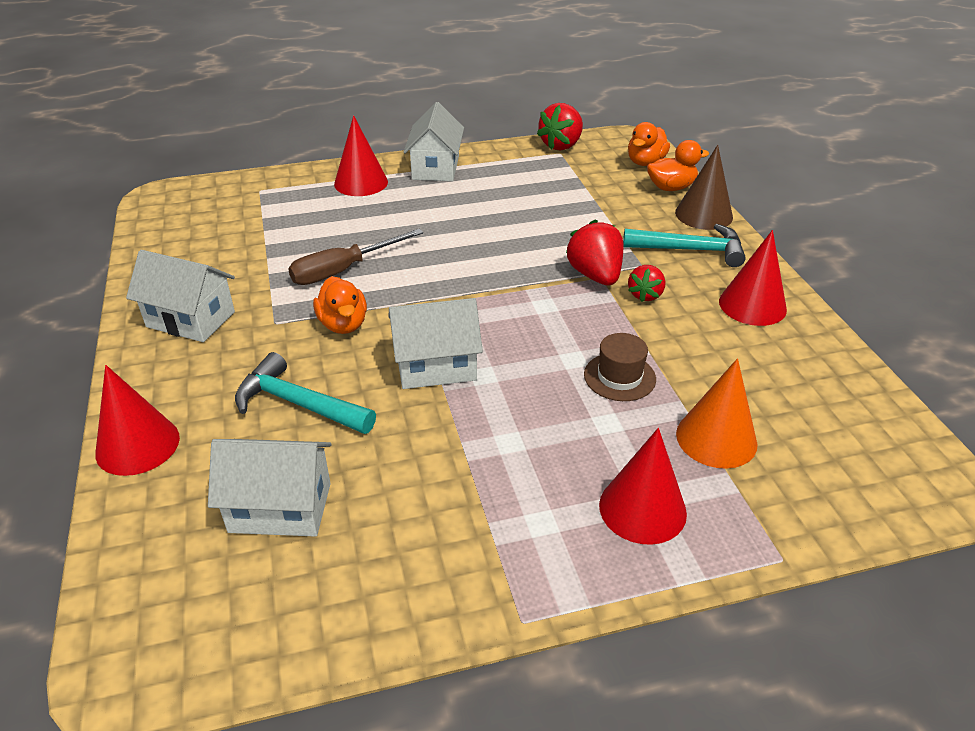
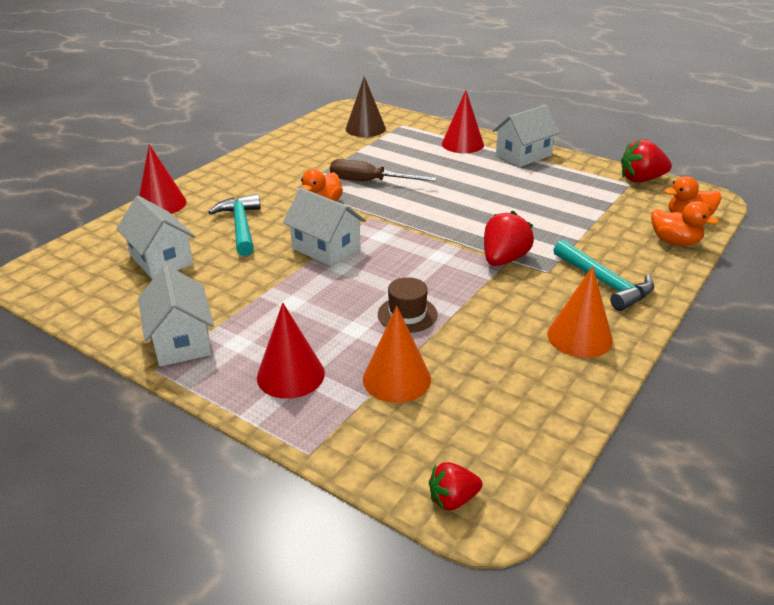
camera: 50 degrees right, 5 degrees down
(190, 319) = (266, 167): white house -> white house (181, 341)
(645, 295) = (514, 287): red strawberry -> red strawberry (453, 499)
(703, 214) = (665, 269): brown cone -> brown cone (365, 128)
(752, 305) = (579, 337): red cone -> orange cone

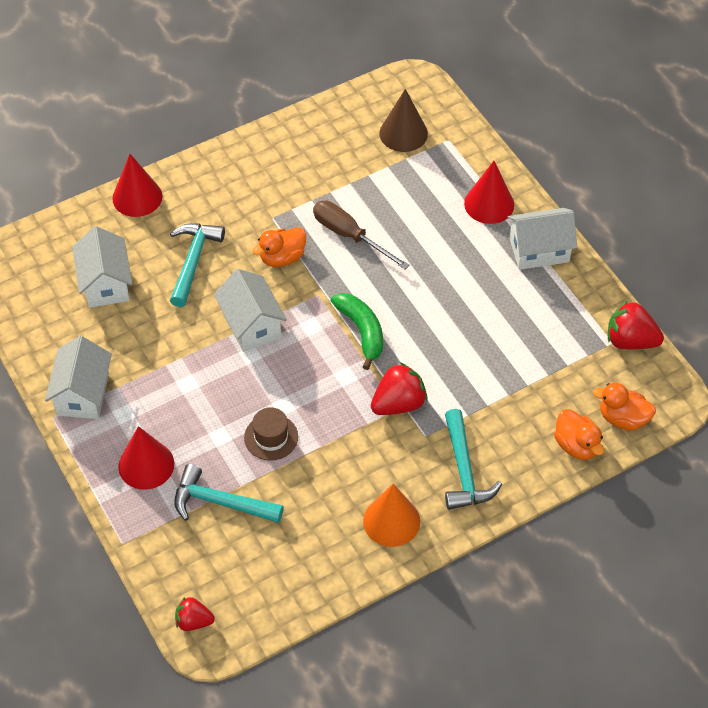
camera: 25 degrees right, 20 degrees up
(396, 379) = (221, 502): orange cone -> turquoise hammer
(429, 227) = (362, 331): none -> green banana

